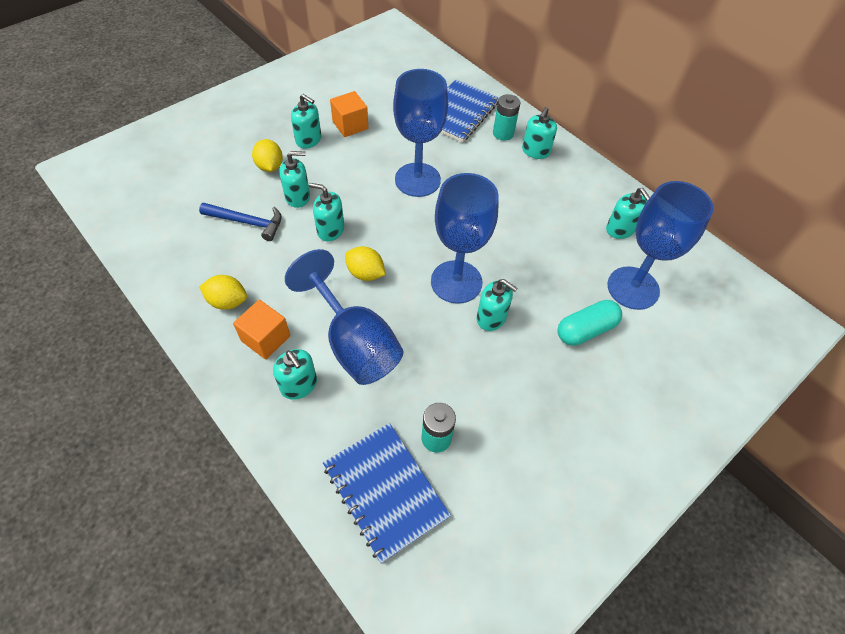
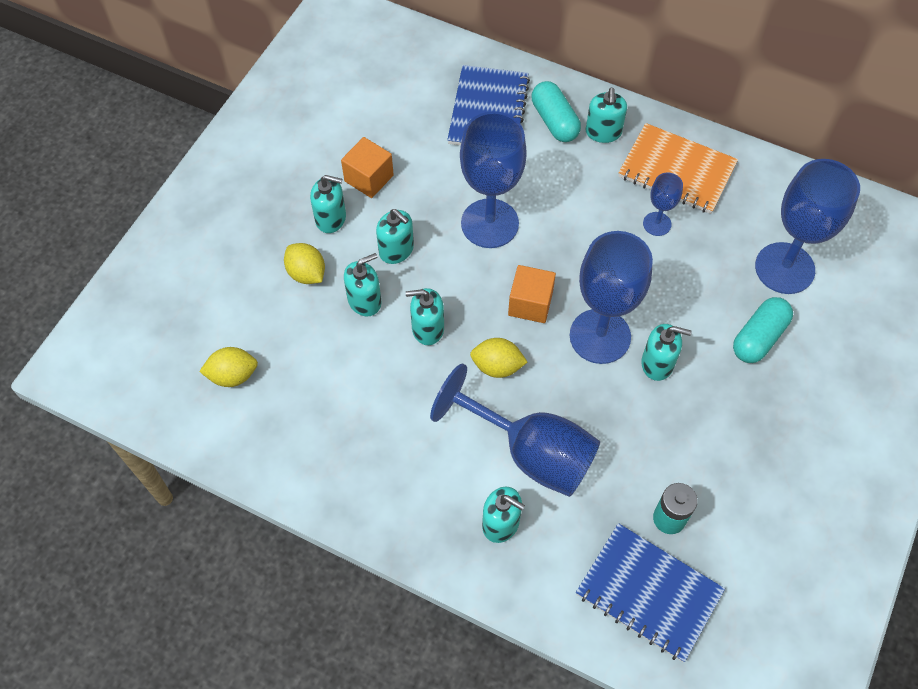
camera: 20 degrees left, 5 degrees up
(227, 301) = (366, 463): yellow lemon -> yellow lemon (233, 375)
(247, 222) = (326, 357): blue hammer -> none
(266, 338) = (434, 487): orange cube -> orange cube (530, 303)
(503, 133) = (554, 121): turquoise battery -> turquoise capsule
(544, 222) = (657, 224): none -> blue goblet
(578, 193) = (676, 171): none -> orange notebook
(620, 229) = (741, 201): turquoise soap dispenser -> turquoise soap dispenser (396, 250)

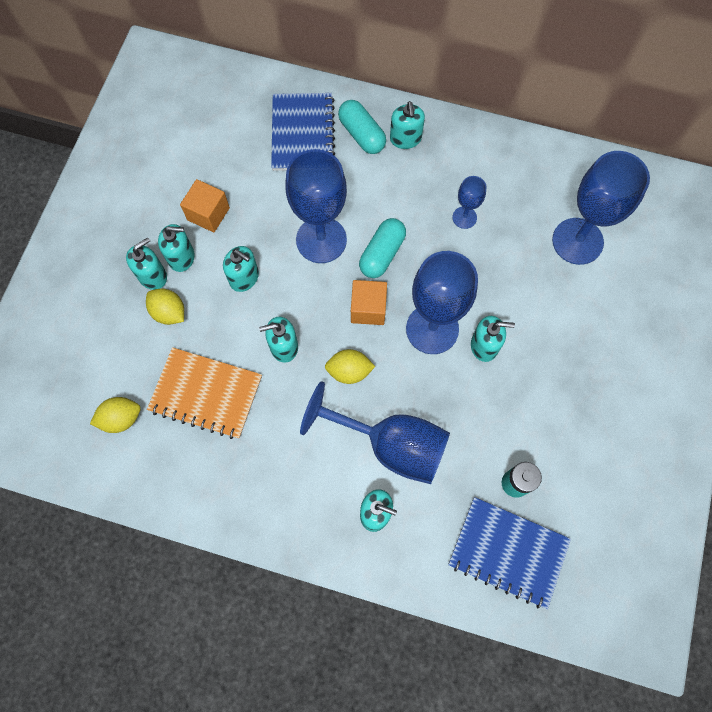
camera: 10 degrees left, 10 degrees up
(364, 301) = (224, 330): turquoise soap dispenser -> turquoise soap dispenser (153, 276)
(676, 171) = (473, 165): orange notebook -> orange notebook (206, 394)
(758, 337) = (565, 308): turquoise capsule -> turquoise capsule (382, 254)

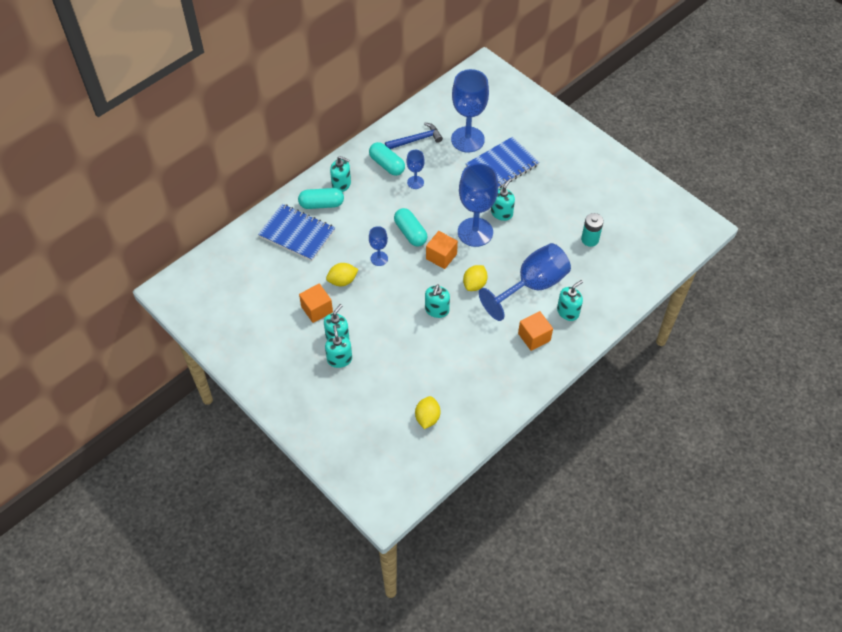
camera: 60 degrees left, 15 degrees down
(169, 312) = (372, 361): yellow lemon -> yellow lemon (342, 281)
(206, 394) = (441, 364): orange notebook -> none
(244, 278) = (376, 310): turquoise soap dispenser -> none
(310, 488) = (534, 337): none -> orange cube
(321, 240) = (379, 258): blue goblet -> blue goblet, size x0.49
(469, 171) = (387, 165): none -> turquoise capsule
(508, 552) = (625, 262): blue notebook -> blue notebook (502, 166)
(533, 182) = (416, 140): none -> blue hammer

